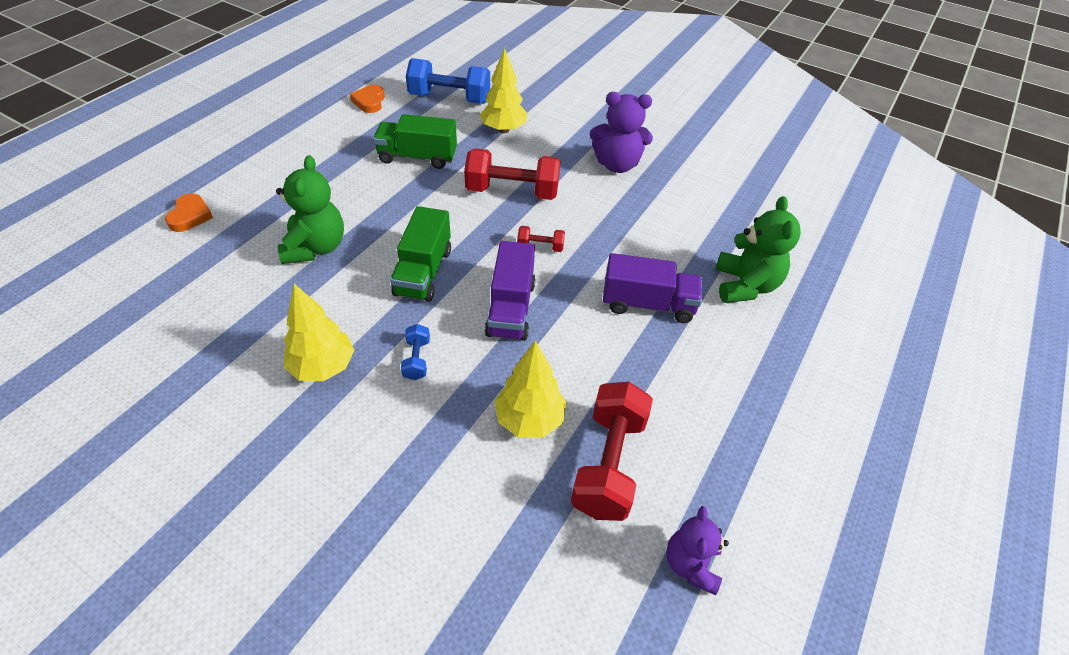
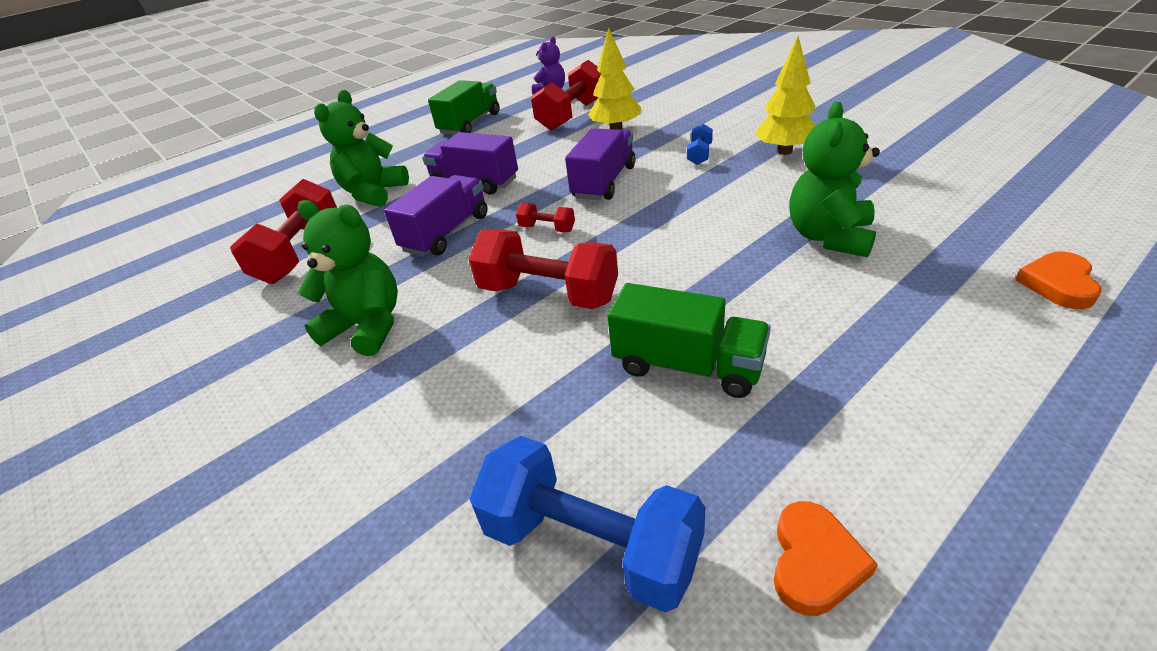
camera: 155 degrees left, 10 degrees down
(423, 272) = (689, 210): green truck -> green truck (470, 124)
(503, 130) = (504, 419): yellow tree -> none
(617, 164) = (367, 327): purple teddy bear -> green teddy bear
(625, 238) = (446, 233): none -> purple truck
(732, 214) = (300, 253): none -> red dumbbell

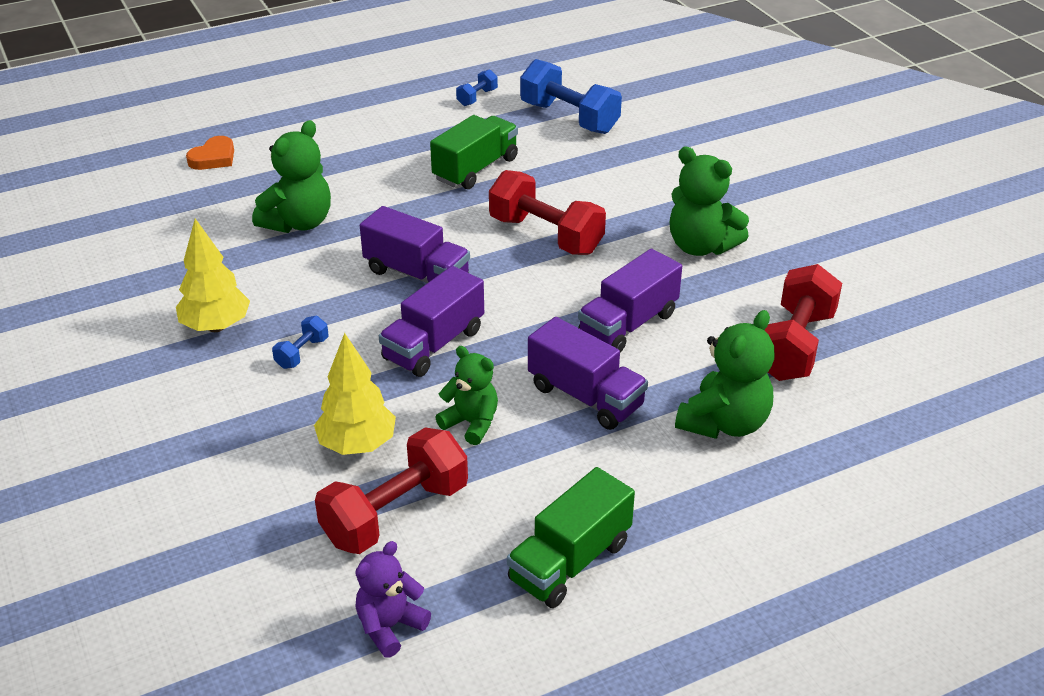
camera: 170 degrees left, 0 degrees up
(547, 228) = (522, 299): red dumbbell -> none
(550, 153) = (471, 423): none -> green teddy bear
(658, 223) = (416, 274): none -> purple truck
(688, 366) = (475, 169): green truck -> green truck turned 90 degrees clockwise
(814, 562) = (477, 97): orange heart -> blue dumbbell

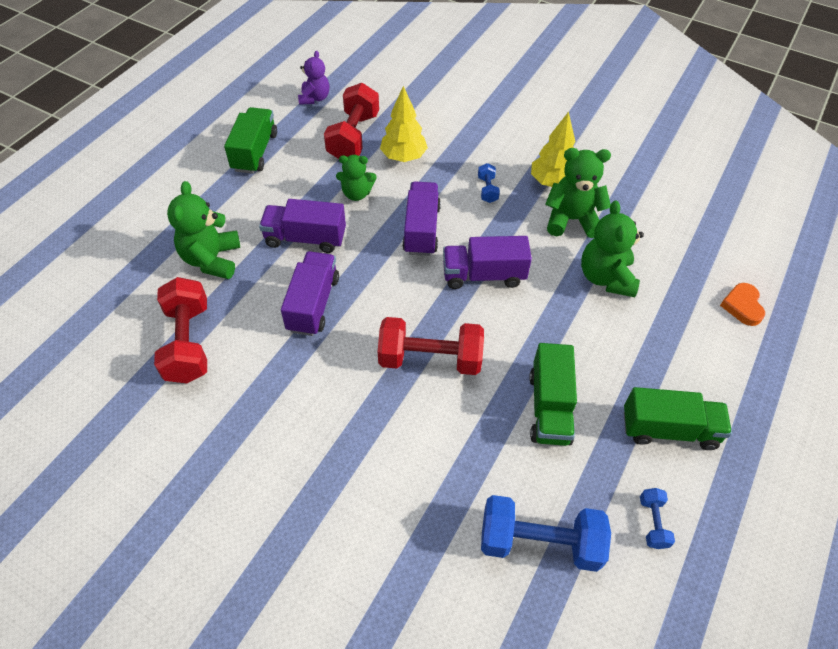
camera: 145 degrees right, 15 degrees up
(398, 125) = (669, 429): none -> green truck
(701, 246) = (304, 413): green teddy bear -> green teddy bear (571, 220)

